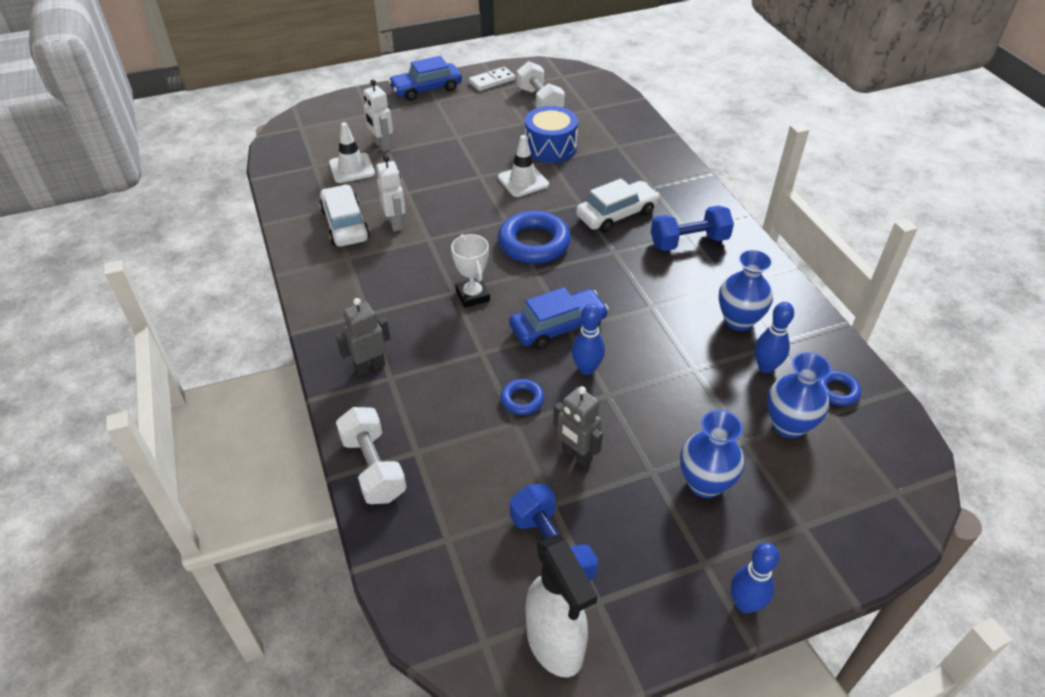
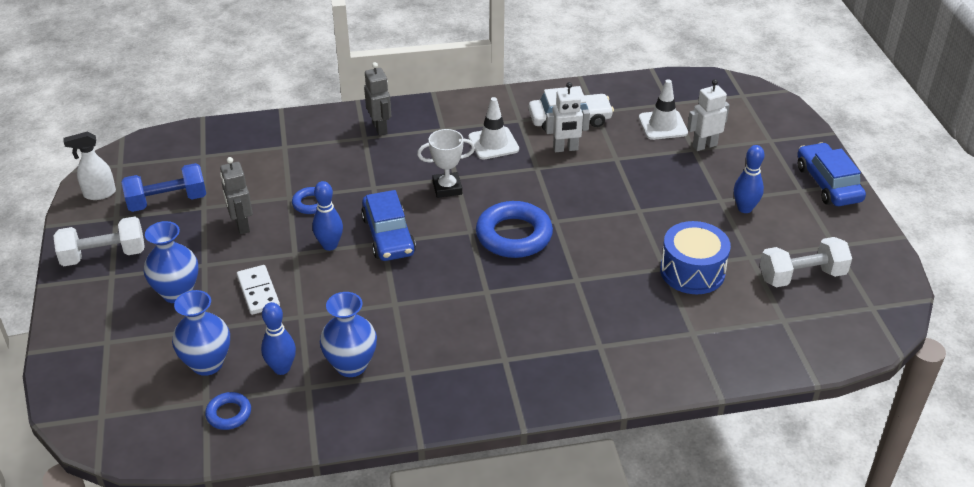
camera: 100 degrees right, 5 degrees down
(373, 468) = (279, 126): white dumbbell -> white dumbbell (104, 255)
(492, 81) = (852, 239): white domino -> white domino (258, 292)
(523, 181) = (624, 241): white traffic cone -> white traffic cone (493, 143)
(555, 644) = (99, 194): white spray bottle -> white spray bottle, size x0.62
(576, 455) = (241, 225): grey robot -> grey robot turned 75 degrees counterclockwise
(616, 214) = (550, 305): white car -> none
(689, 242) = (487, 356): blue dumbbell -> none
(745, 603) = (68, 289): blue bowling pin -> blue bowling pin (744, 208)

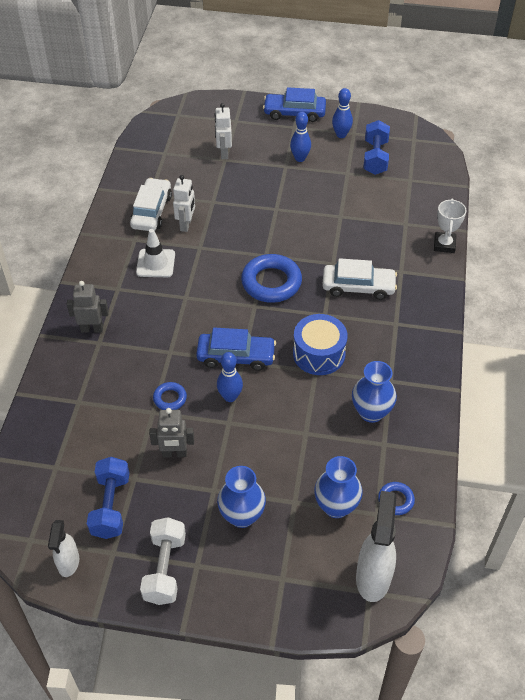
camera: 70 degrees left, 10 degrees up
(120, 415) = (373, 577): none -> white spray bottle
(258, 292) = (265, 456): white domino -> none
(281, 368) = (359, 457): blue bowling pin -> blue bowling pin (341, 135)
(447, 188) = (196, 306): white trophy -> white trophy (444, 245)
(548, 311) = (358, 287): none -> white car
(663, 125) = (188, 165): white traffic cone -> none
(692, 271) = (349, 204): blue drum -> blue drum (319, 354)
(801, 276) = (375, 157): white dumbbell -> blue dumbbell

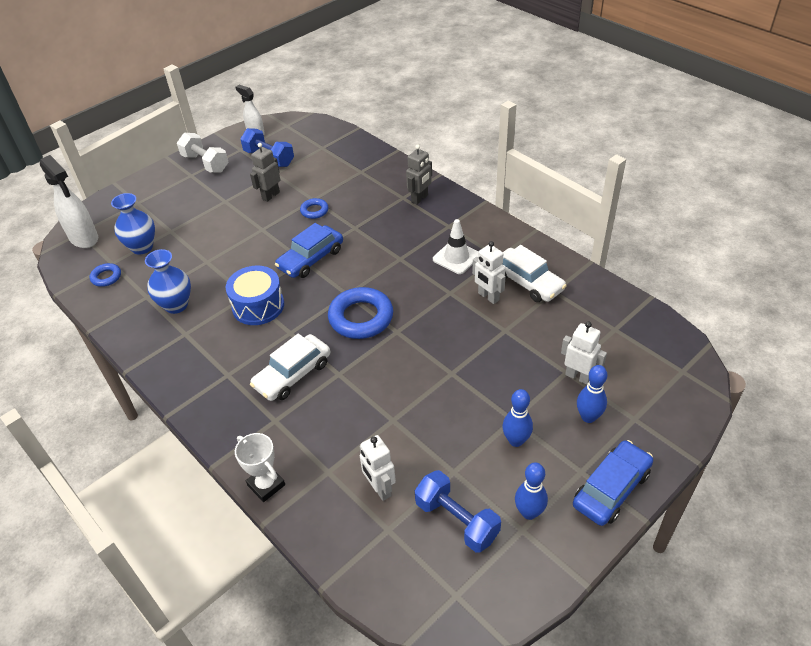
camera: 130 degrees right, 5 degrees down
(230, 397) = (280, 239): blue bowling pin -> blue bowling pin (588, 417)
(242, 516) = (193, 205): blue vase -> none
(391, 196) = (380, 489): none -> white robot

